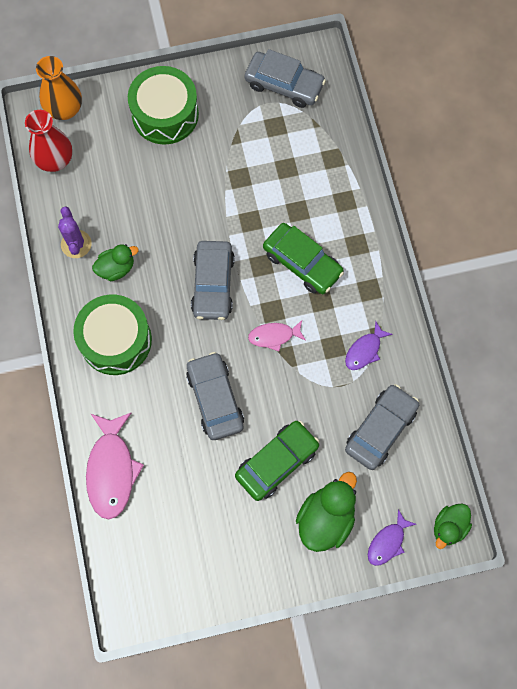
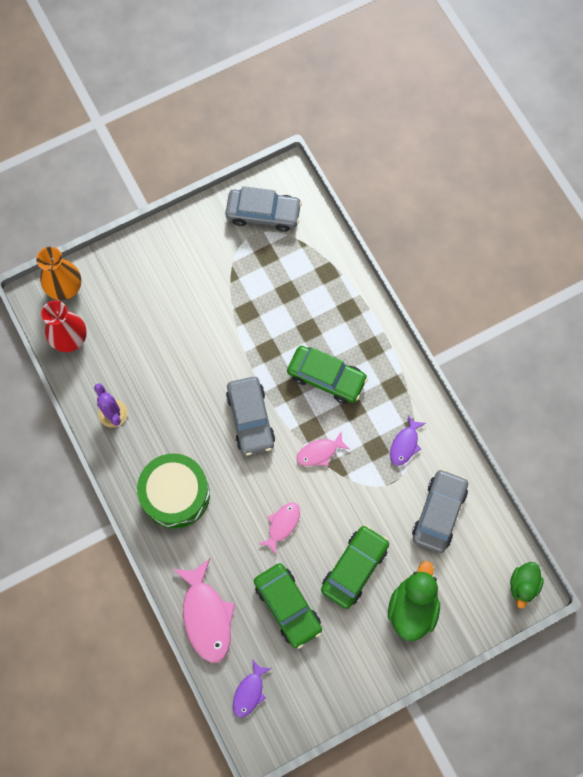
camera: 15 degrees left, 0 degrees up
(116, 268) = (157, 426): green duck -> none
(165, 114) = (160, 269): green drum -> none
(197, 482) = (287, 606): none -> green car
(215, 399) = (282, 525): grey car -> pink fish
(387, 542) = (473, 614): purple fish -> purple fish (249, 692)

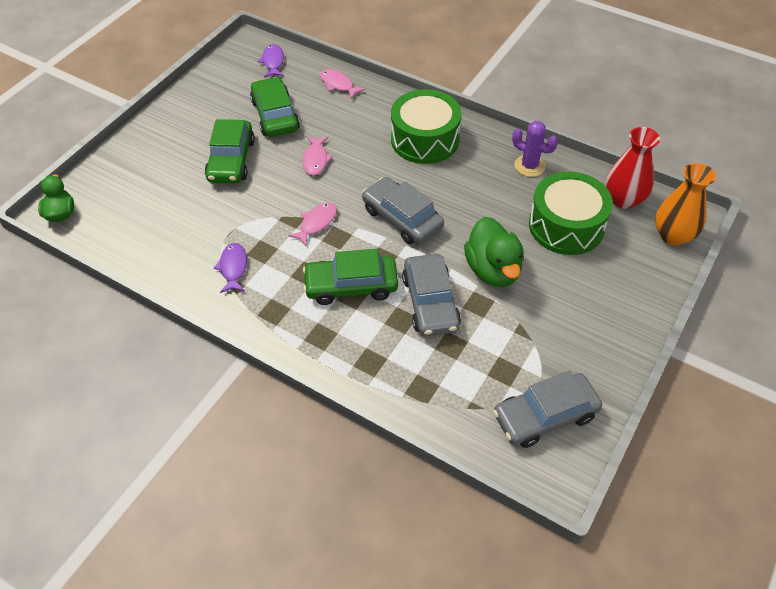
camera: 150 degrees right, 20 degrees down
(133, 340) = (566, 226): none -> green drum
(206, 616) = (338, 85): pink fish -> pink fish, size x0.55
(287, 606) = (275, 115): green car -> green car turned 45 degrees clockwise
(412, 607) = (163, 157): green duck -> green duck (493, 270)
(439, 513) = (170, 230): grey car -> grey car (430, 302)

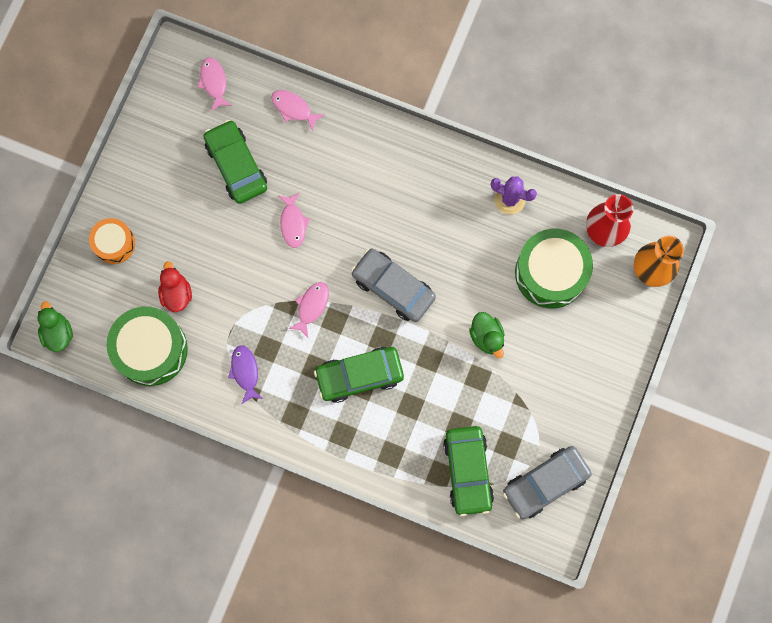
camera: 10 degrees left, 25 degrees up
(143, 155) = (114, 243): none -> orange drum
(187, 198) = (176, 294): none -> red duck
(231, 160) = (207, 236): green car -> green car (467, 471)
(273, 62) = (214, 82): purple fish -> pink fish
(425, 139) = (399, 178): green drum -> green drum (151, 349)
(430, 302) = (434, 383): grey car -> none
(493, 270) = (487, 337): green duck -> green duck, size x0.63

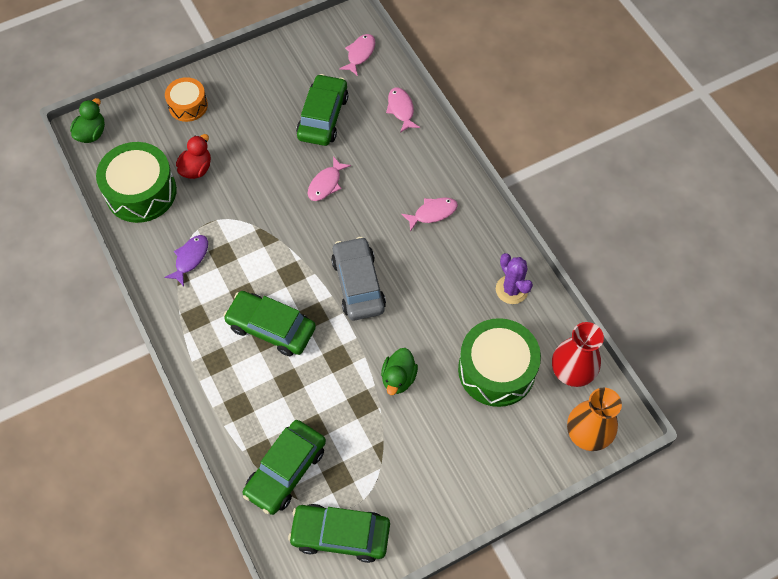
camera: 40 degrees right, 15 degrees down
(311, 306) = (284, 250): pink fish -> pink fish (432, 213)
(545, 483) = (340, 535): grey car -> green car

